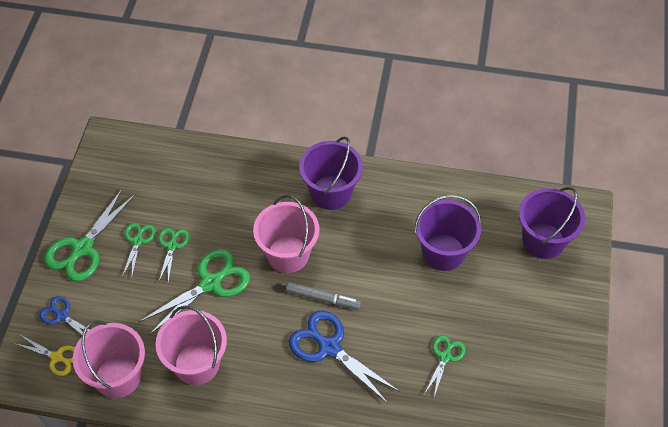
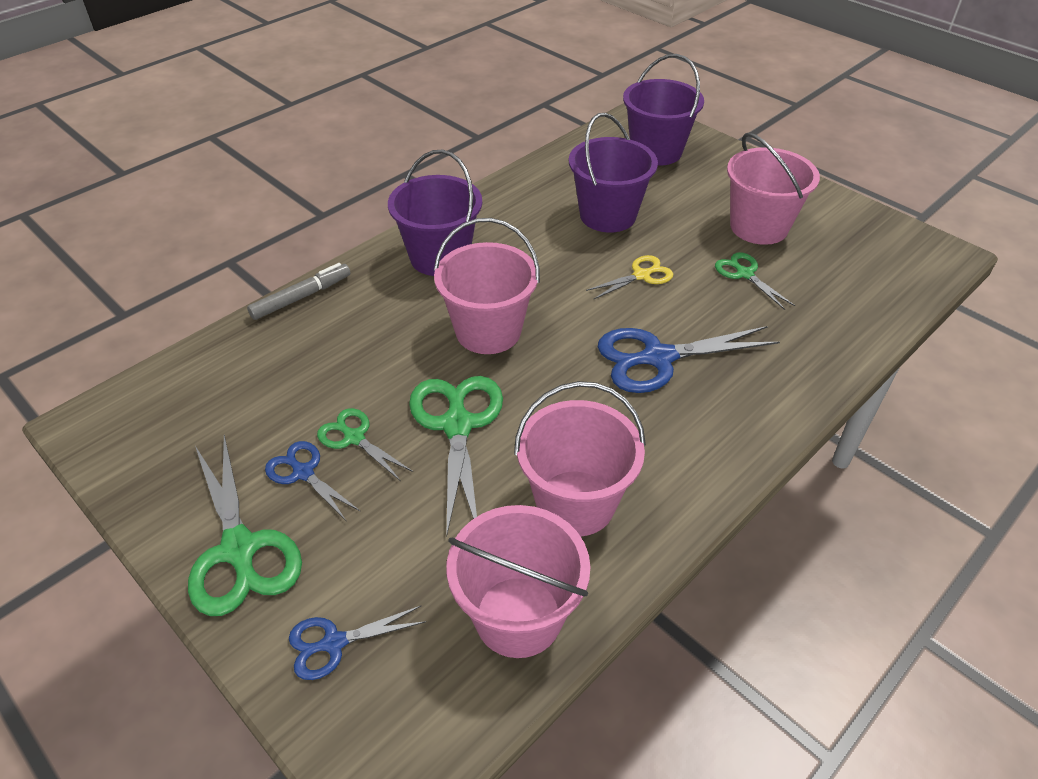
camera: 55 degrees left, 10 degrees down
(56, 357) = (407, 693): yellow scissors -> yellow scissors (641, 275)
(137, 241) = (303, 473): green scissors -> blue scissors
(323, 298) = (582, 331): grey marker -> grey marker (302, 297)
(504, 343) = (759, 227): none -> pink bucket

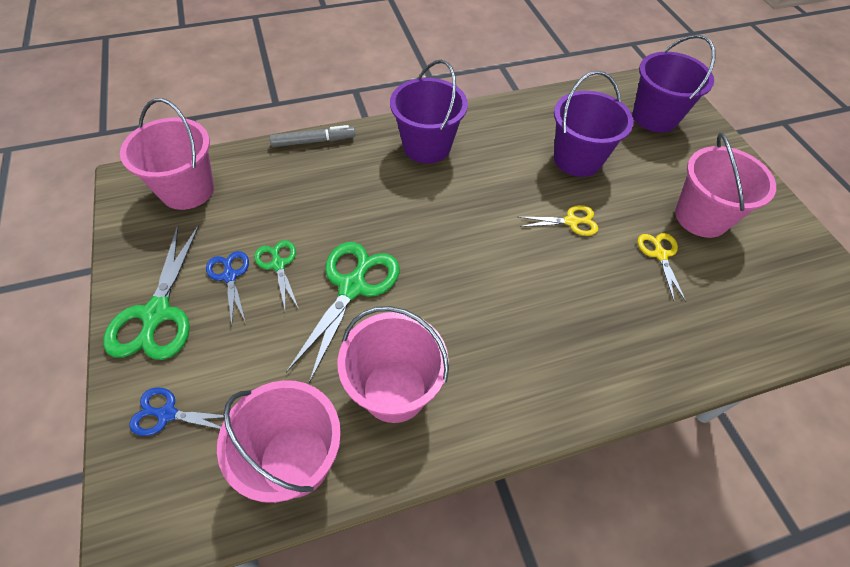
camera: 25 degrees right, 10 degrees up
(488, 331) = (423, 220): pink bucket -> pink bucket (187, 190)
(658, 358) = (538, 298): blue scissors -> none
(745, 274) = (660, 255): green scissors -> yellow scissors

